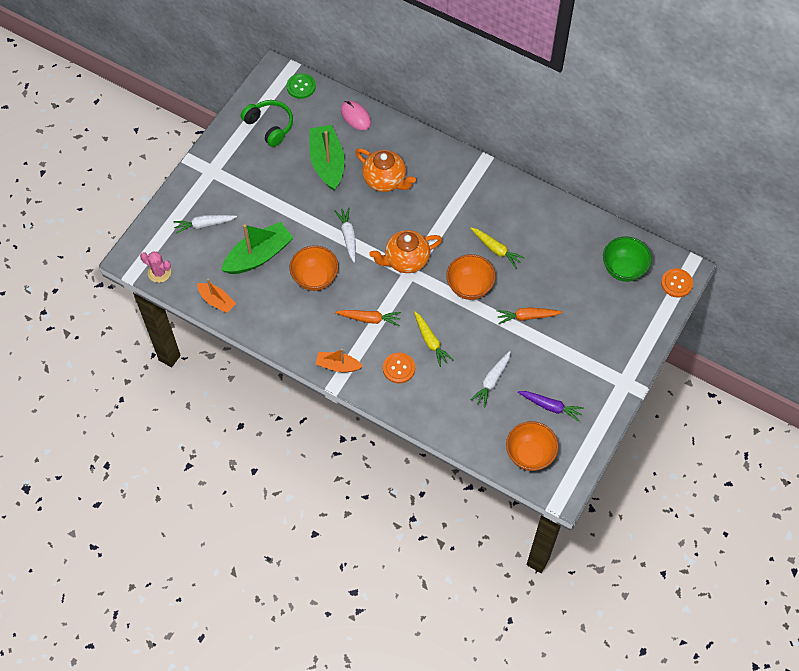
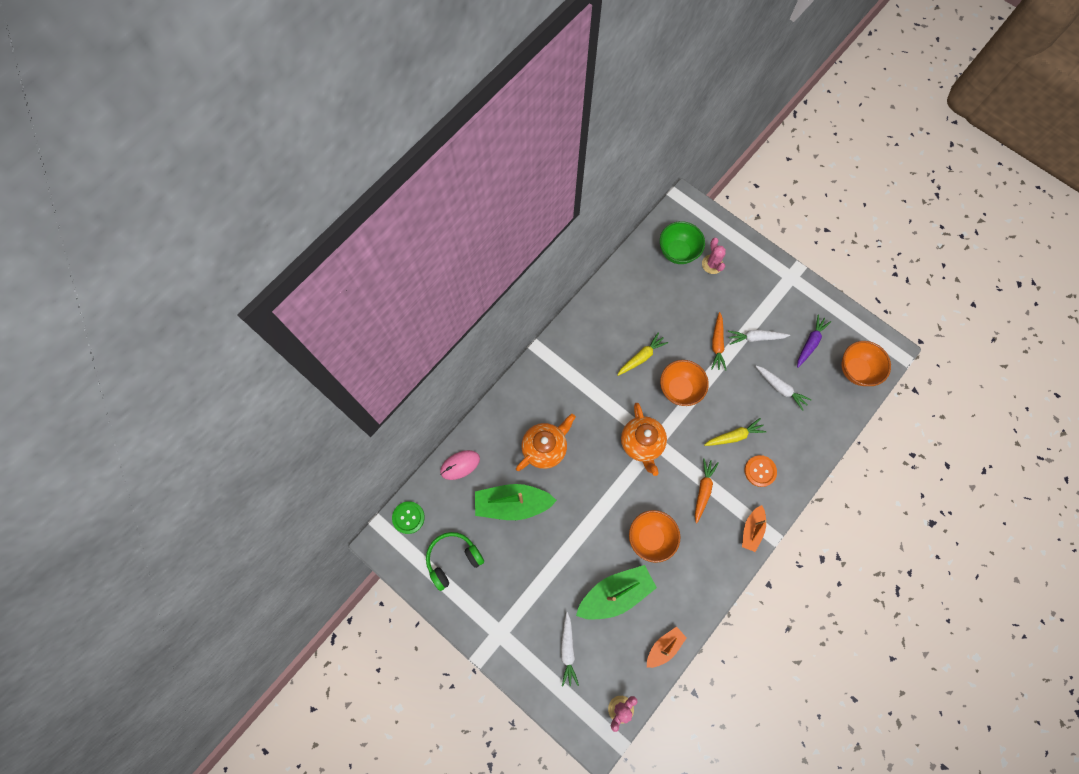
camera: 80 degrees left, 10 degrees up
(259, 255) = (615, 594): green boat -> green boat turned 90 degrees clockwise
(348, 236) = (605, 496): white carrot -> white carrot (755, 338)
(618, 303) = (712, 264): none -> pink cactus
(676, 283) = (697, 213): orange button -> none

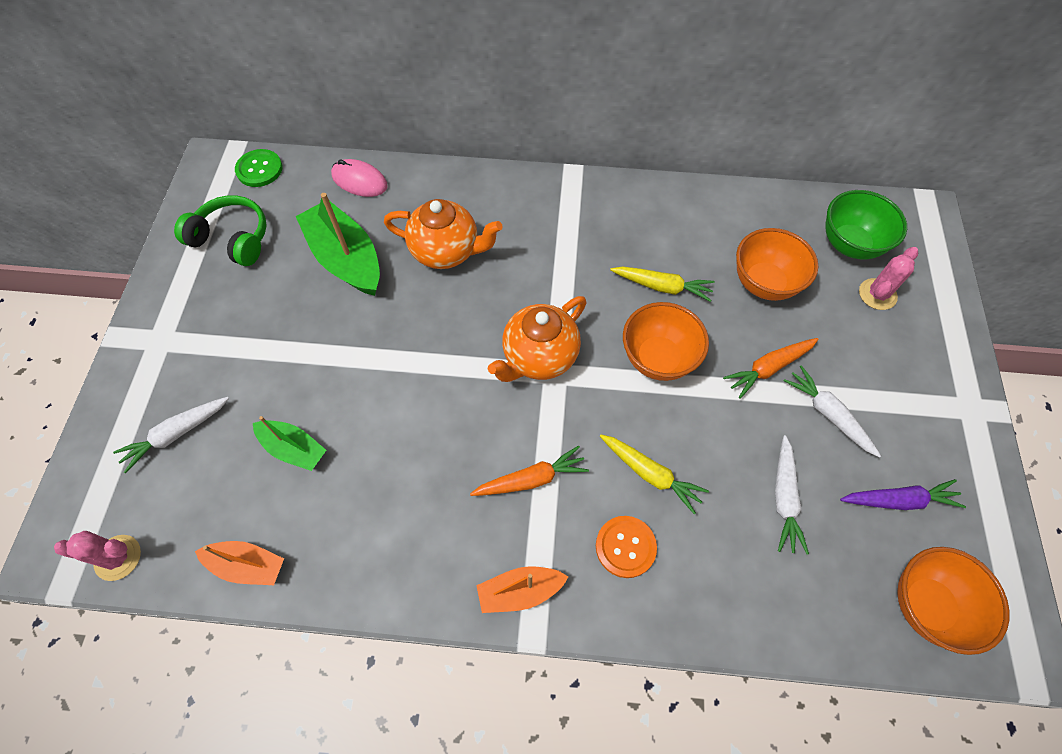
camera: 55 degrees right, 10 degrees down
(615, 594) = (293, 449): green boat -> green boat, size x0.57
(650, 538) = (407, 448): orange bowl -> orange bowl (764, 283)

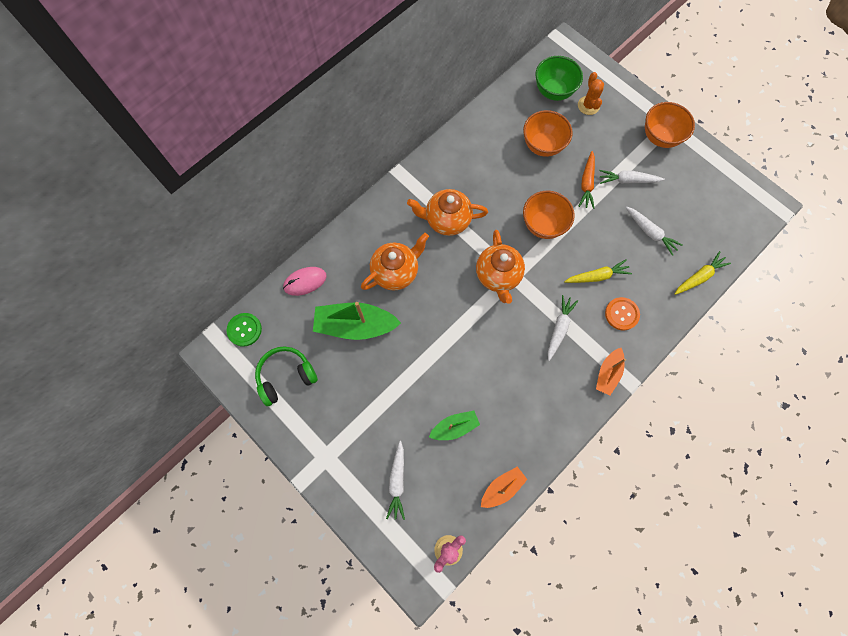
camera: 50 degrees left, 10 degrees up
(531, 479) = (559, 328): orange carrot -> white carrot
(560, 255) = (447, 220): none -> orange teapot
(662, 287) = (506, 190): yellow carrot -> yellow carrot (699, 277)
(877, 294) = (588, 105): pink cactus -> orange cactus
(899, 500) = (685, 190): purple carrot -> none
(927, 605) = (732, 221): orange bowl -> orange bowl (660, 137)

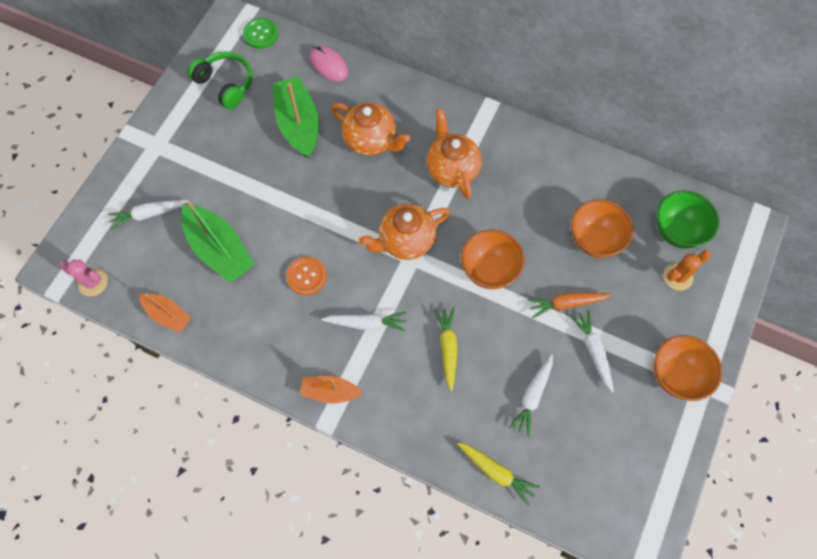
camera: 70 degrees right, 5 degrees down
(454, 427) = (219, 249): green boat -> green boat, size x1.74
(597, 276) = (448, 348): yellow carrot -> yellow carrot turned 150 degrees counterclockwise
(621, 314) = (410, 389): orange button -> orange button (306, 276)

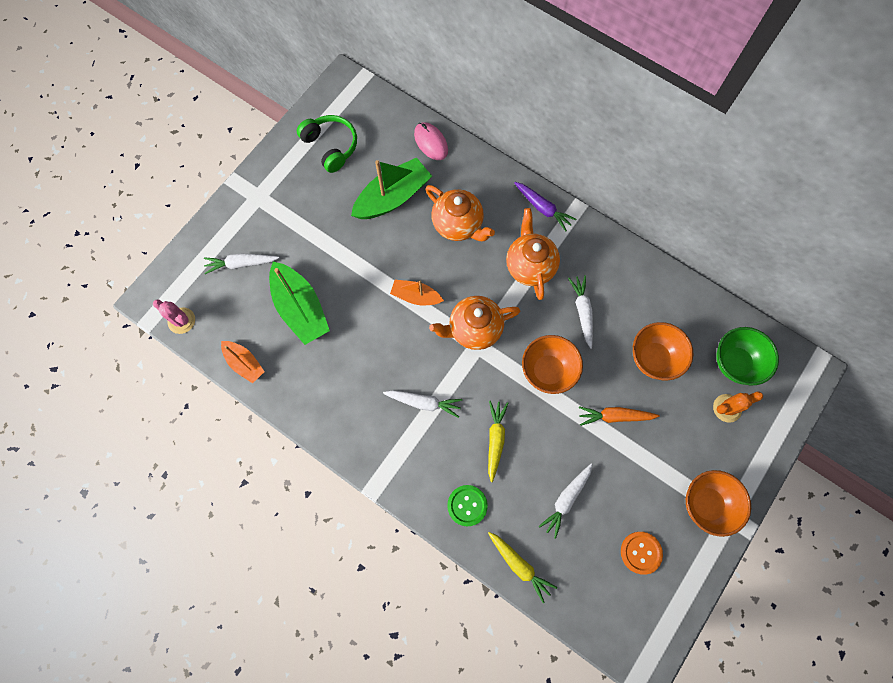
camera: 10 degrees right, 5 degrees up
(261, 34) = (371, 101): green button -> green button (467, 505)
(298, 124) = (393, 197): green boat -> green boat turned 60 degrees clockwise
(306, 276) = (376, 348): orange button -> orange button (641, 552)
(330, 392) = (380, 462): orange boat -> orange boat (416, 296)
(454, 112) = (543, 208): none -> purple carrot
(593, 351) = (632, 466): white carrot -> white carrot (582, 312)

